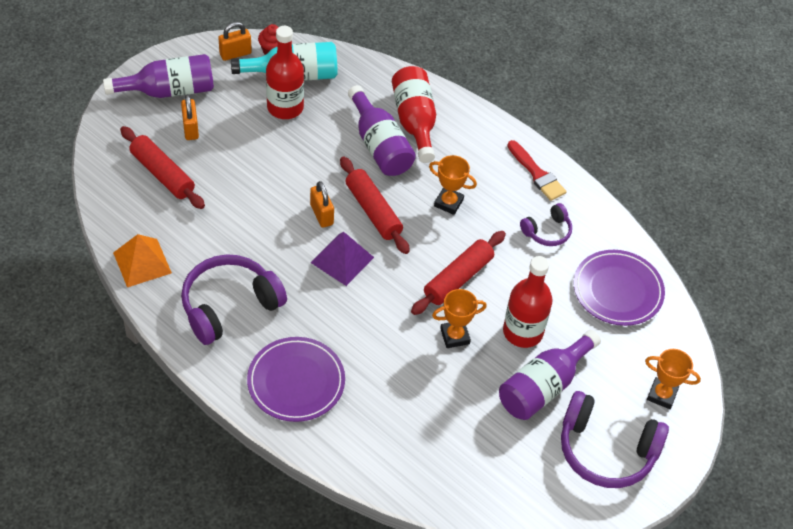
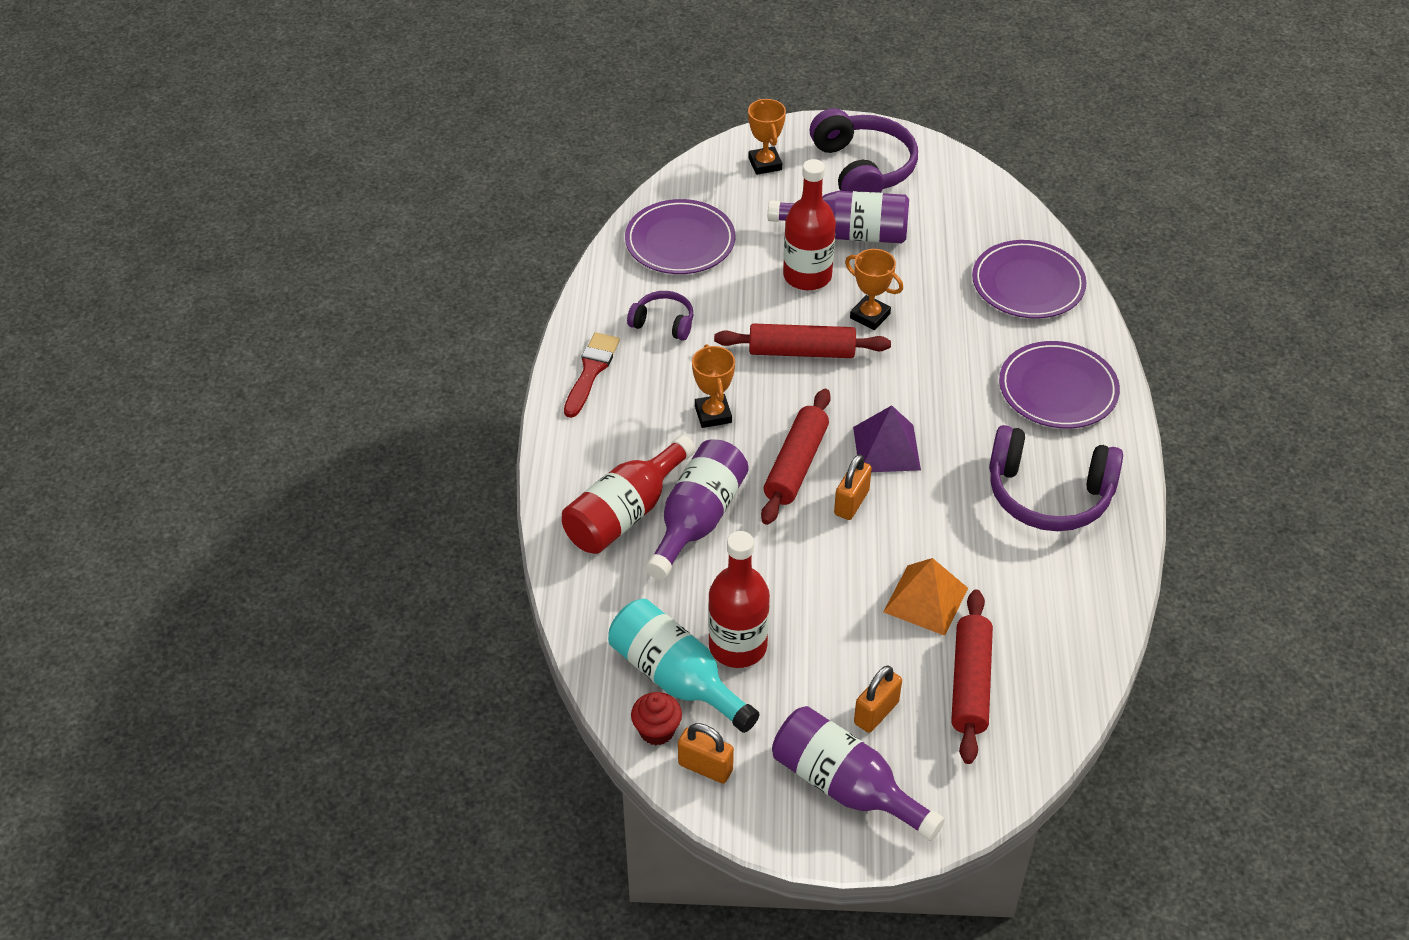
camera: 125 degrees left, 5 degrees down
(142, 262) = (1095, 604): orange pyramid -> orange pyramid (925, 600)
(399, 449) = (1028, 284): none -> purple plate

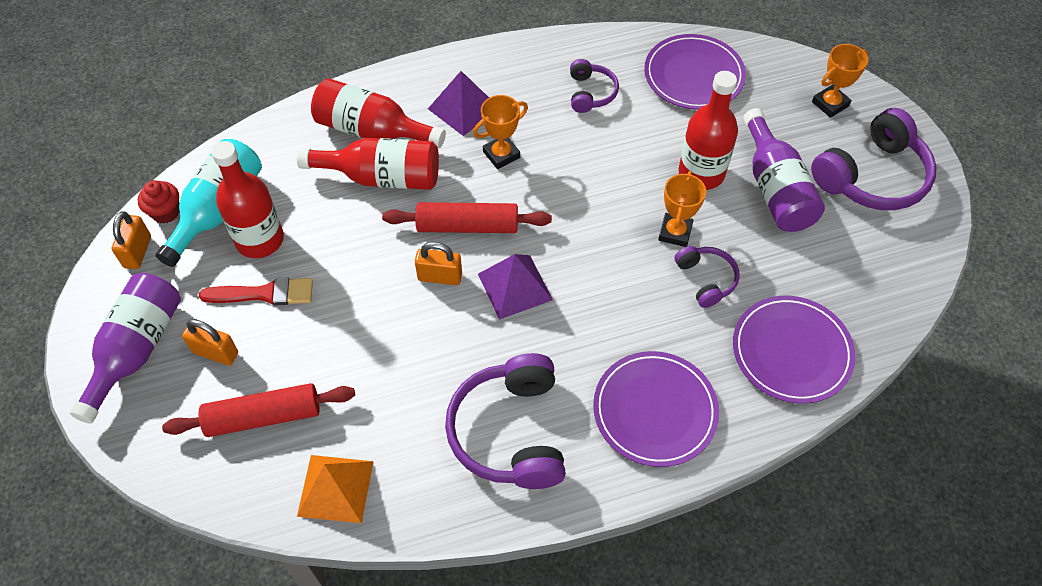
camera: 70 degrees right, 10 degrees up
(591, 371) = (514, 65): red brush -> red brush (264, 294)
(631, 428) = (463, 108): none -> purple pyramid
(697, 520) = (382, 177): purple bottle -> red bottle
(801, 351) = (604, 194): red rolling pin -> none
(925, 600) = (347, 360): orange pyramid -> orange pyramid (335, 488)
(932, 312) = (706, 279): none -> purple headphones

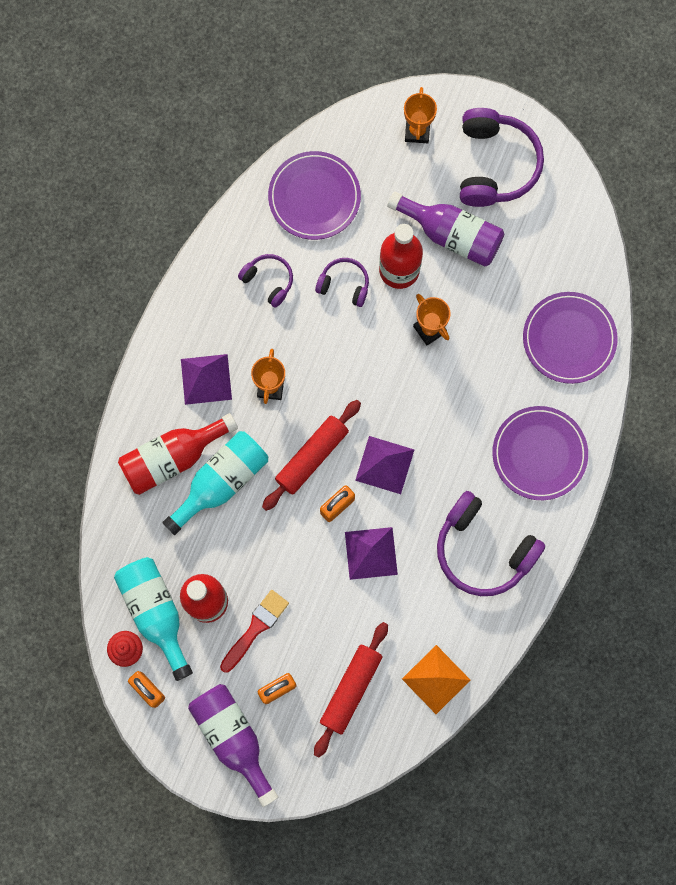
camera: 50 degrees left, 20 degrees up
(382, 177) = (221, 482): red bottle -> turquoise bottle
(418, 335) = (371, 553): none -> purple pyramid
(706, 279) = (479, 342): purple headphones -> purple headphones (344, 285)

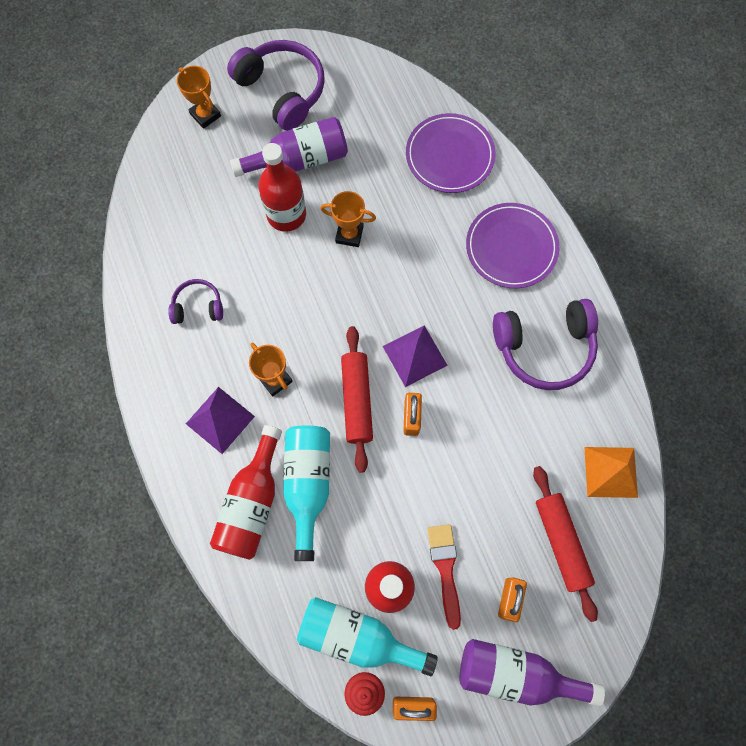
camera: 45 degrees left, 5 degrees down
(314, 197) = (174, 220): purple plate -> none
(344, 285) = (257, 259): purple headphones -> none
(371, 553) = (470, 427): purple pyramid -> none

